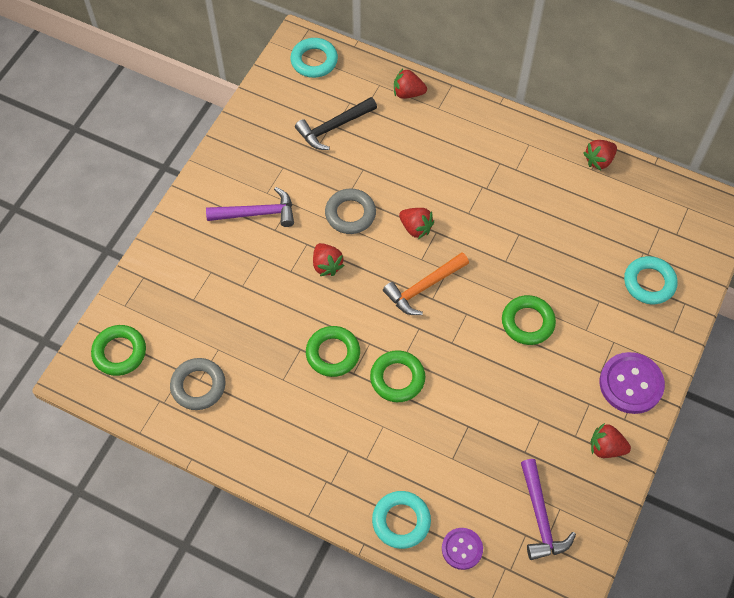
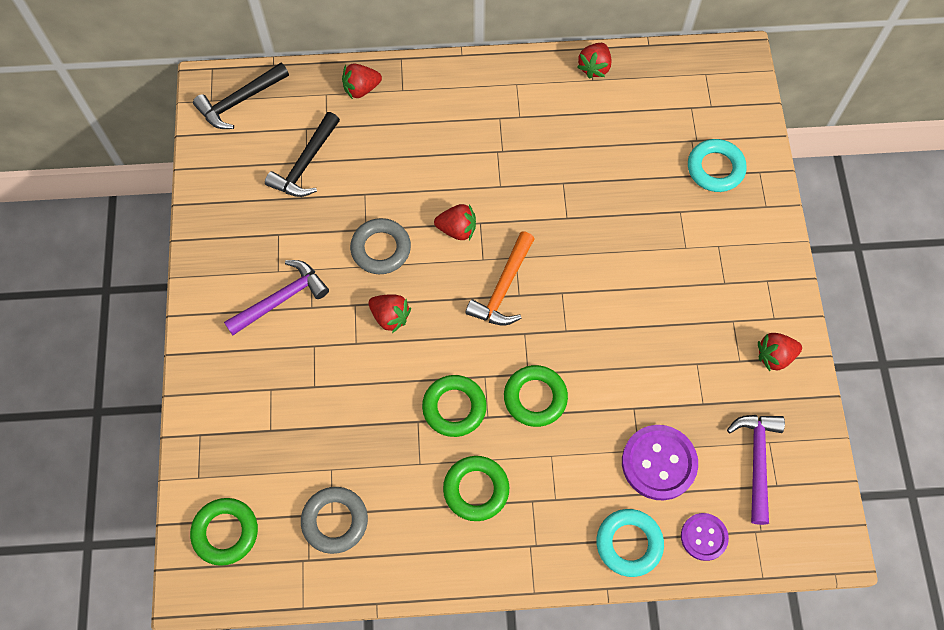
camera: 30 degrees left, 5 degrees up
(314, 61) = (240, 101): turquoise ring -> black hammer
(527, 322) = (626, 270): green ring -> green ring (476, 489)
(540, 517) = (757, 461): purple hammer -> purple hammer turned 135 degrees counterclockwise
(631, 384) = (759, 279): purple button -> purple button (659, 463)

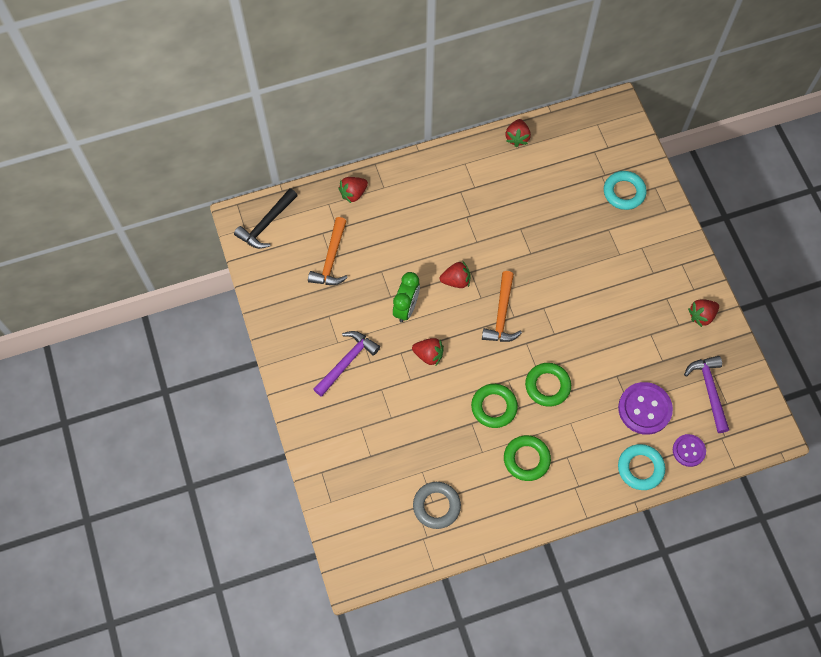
camera: 15 degrees left, 0 degrees up
(225, 532) = (363, 534): green ring -> none
(305, 164) = (331, 259): black hammer -> orange hammer
(381, 249) = (406, 308): grey ring -> green clock

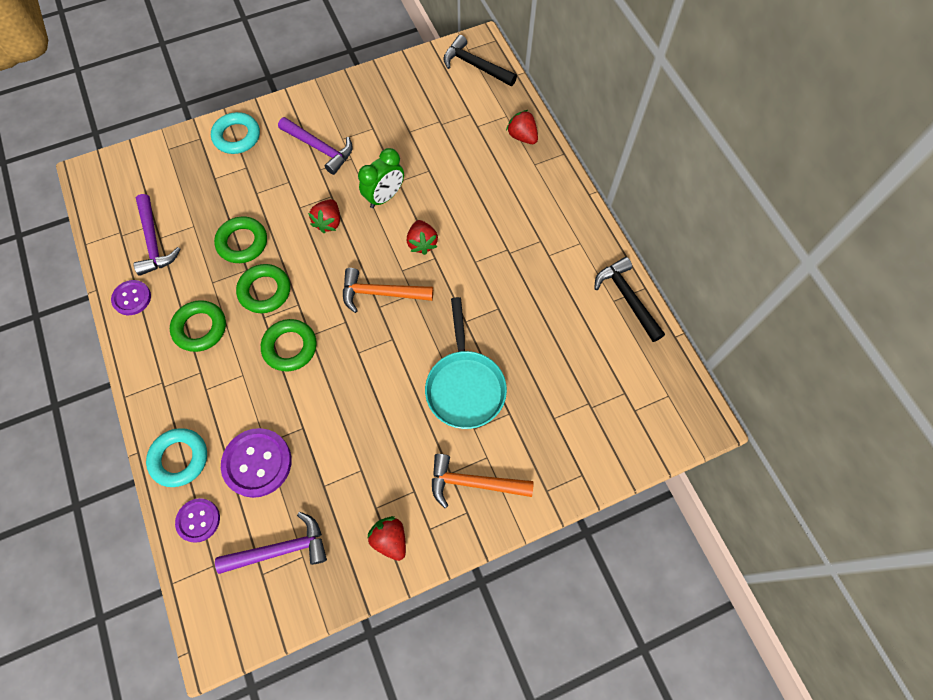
camera: 85 degrees right, 0 degrees up
(331, 259) = (439, 124): orange hammer -> orange hammer (474, 483)
(406, 308) = (385, 197): green clock -> green clock turned 60 degrees counterclockwise
(436, 506) = (154, 242): grey ring -> purple hammer
(444, 427) = (242, 242): none -> green ring
(494, 520) = (132, 298): none -> purple button
(517, 138) = (627, 298): red strawberry -> black hammer
(586, 258) = (465, 386): none -> turquoise pan
(624, 192) = (568, 432): turquoise ring -> turquoise ring (237, 136)

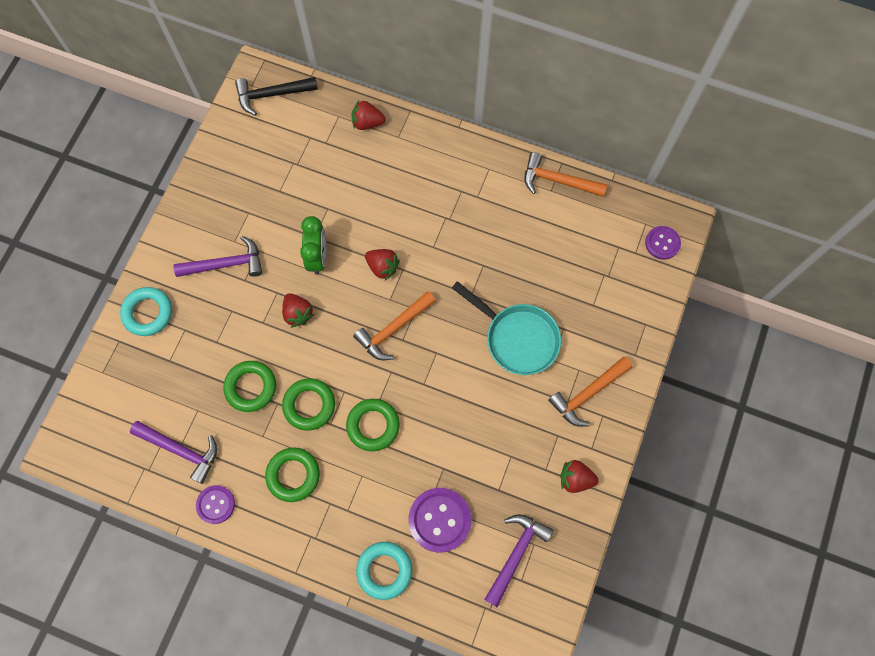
camera: 45 degrees left, 5 degrees up
(198, 520) = (443, 593): purple button -> purple button (662, 243)
(627, 298) = (558, 181): black hammer -> orange hammer

